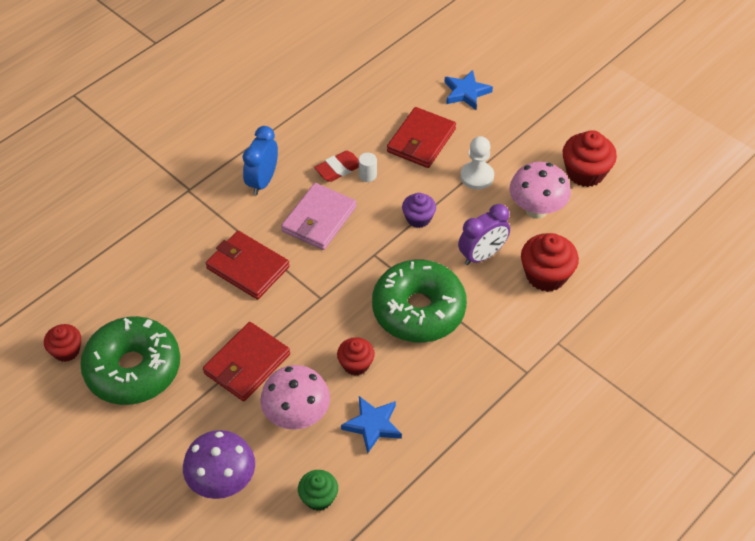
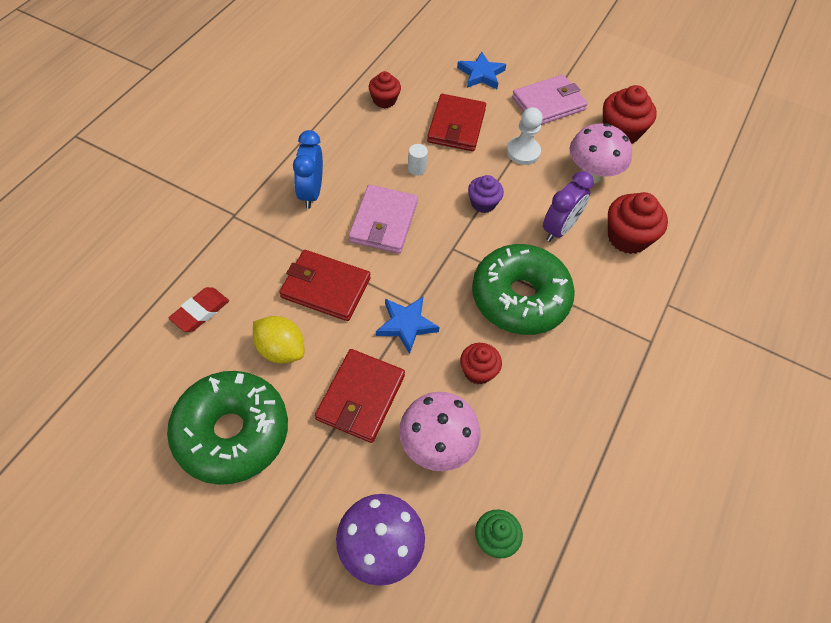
camera: 20 degrees left, 5 degrees up
(66, 351) = (144, 428): red cupcake -> red cupcake (384, 100)
(193, 312) = (280, 350): none -> yellow lemon
(338, 169) = (385, 167): red eraser -> red eraser (200, 312)
(373, 425) = (521, 437): blue star -> blue star (406, 325)
(522, 133) = (548, 103): none -> pink wallet

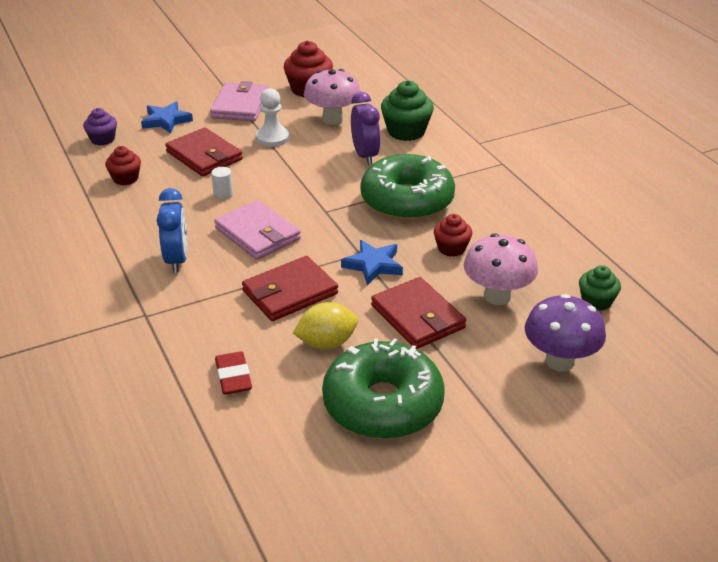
camera: 50 degrees left, 20 degrees down
(311, 193) = (177, 260): blue clock -> blue clock turned 135 degrees counterclockwise
(483, 203) = (299, 178): purple cupcake -> purple cupcake (103, 139)
(627, 237) = (406, 131): red cupcake -> green cupcake

